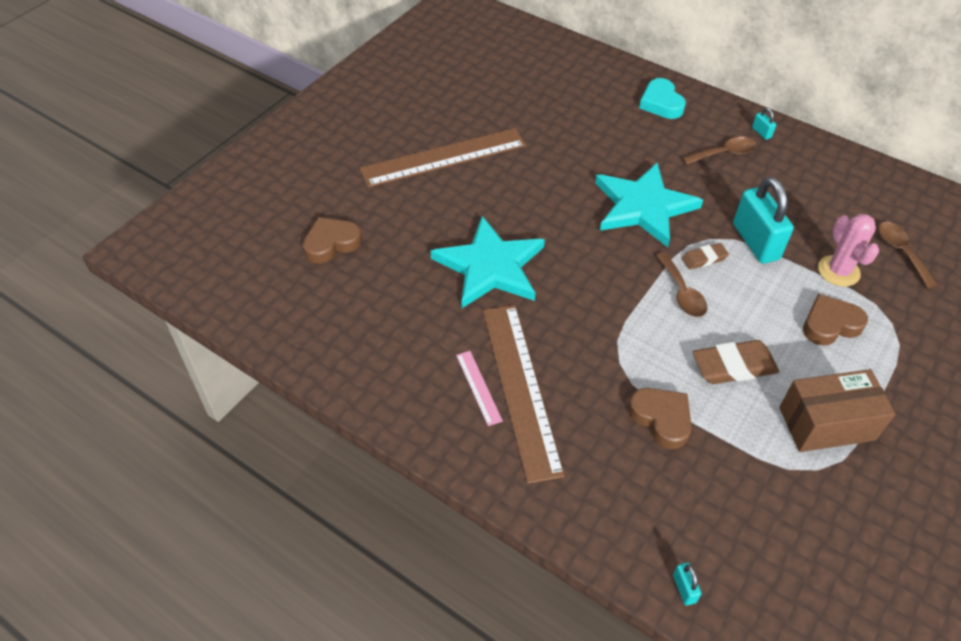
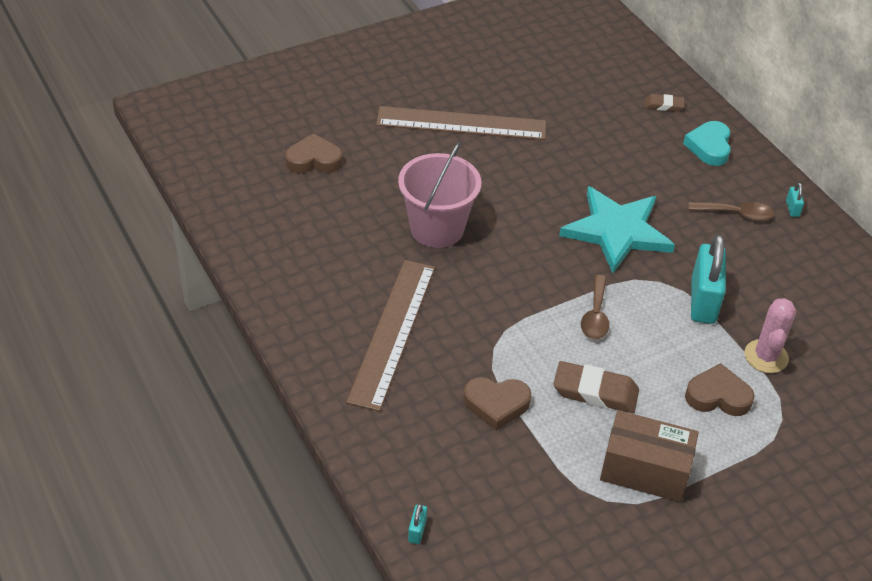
camera: 25 degrees right, 5 degrees down
(479, 387) = (358, 317): pink ruler -> none
(490, 266) = (437, 228): turquoise star -> pink bucket
(661, 419) = (496, 404): brown heart -> brown heart turned 105 degrees clockwise
(704, 259) = (640, 296): brown eraser -> brown eraser (663, 105)
(901, 252) = (846, 365): brown spoon -> none

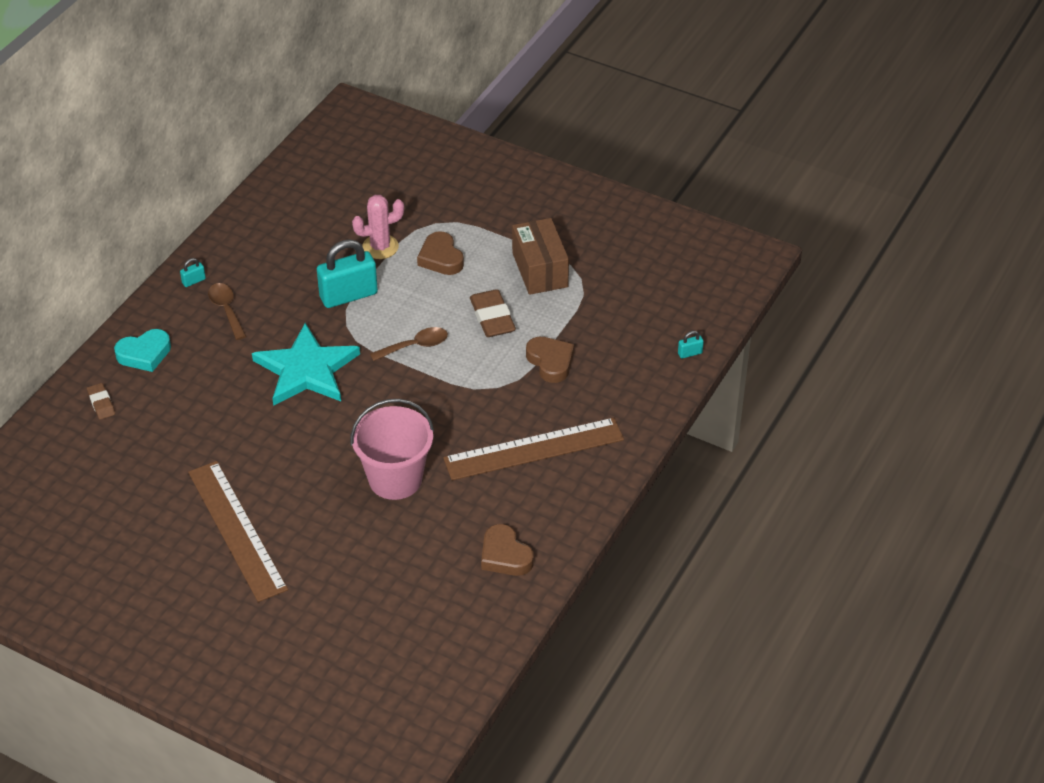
camera: 120 degrees left, 0 degrees up
(314, 160) = (374, 608): brown heart -> brown heart (505, 555)

